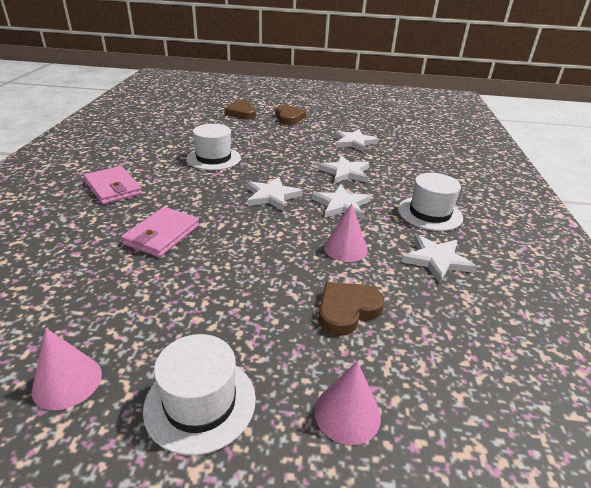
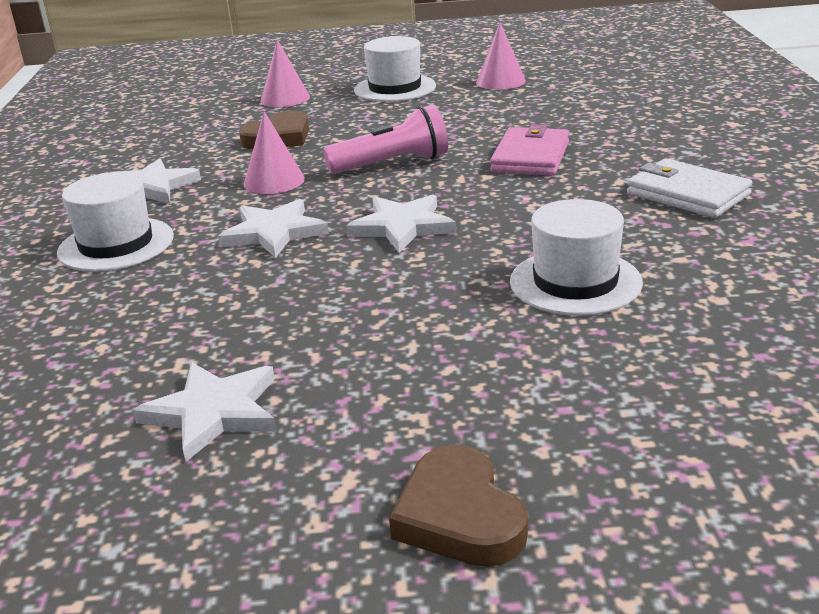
camera: 175 degrees right, 5 degrees down
(113, 188) = (687, 194): pink wallet -> white wallet
(241, 113) = (666, 507): brown heart -> none
(258, 248) = (392, 164): none -> pink flashlight
(345, 172) = (257, 300): white star -> none

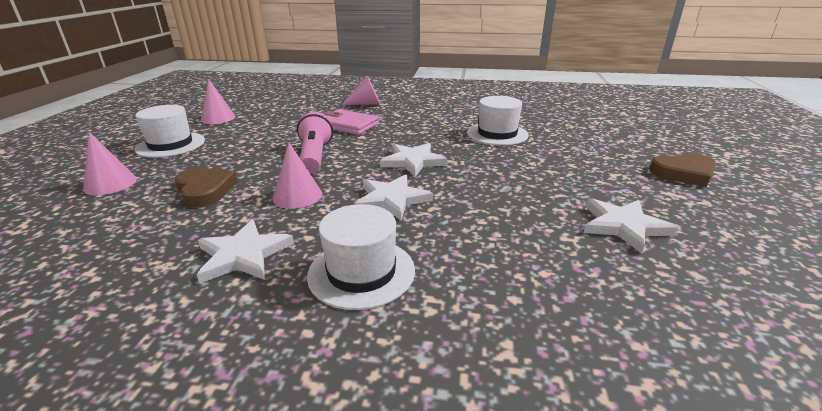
camera: 80 degrees left, 0 degrees up
(656, 147) = (366, 104): none -> pink cone
(687, 194) = (422, 106): white wallet -> none

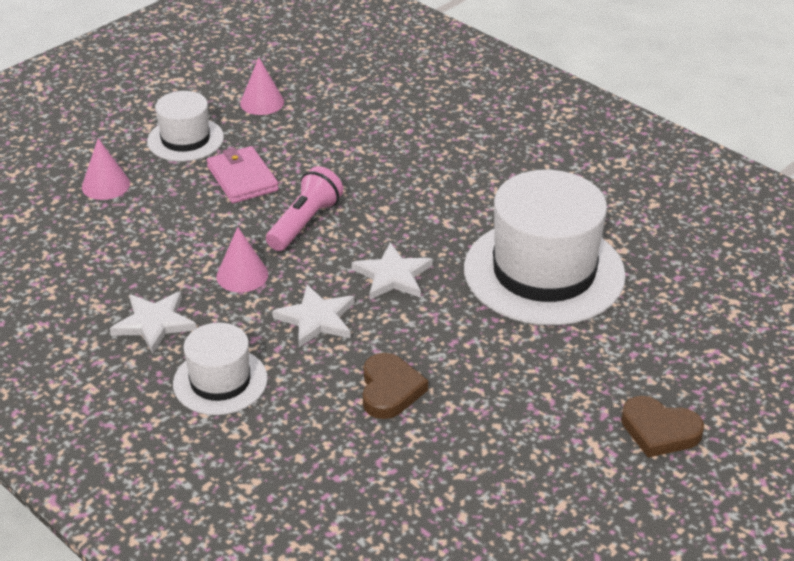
camera: 35 degrees right, 10 degrees up
(205, 190) = (173, 231): brown heart -> brown heart (390, 390)
(348, 125) = (390, 178): pink wallet -> pink wallet (242, 178)
(366, 104) = (457, 138): pink cone -> none
(497, 134) = (544, 272): white hat -> white hat, size x1.87
(623, 226) = (479, 450): white star -> none

